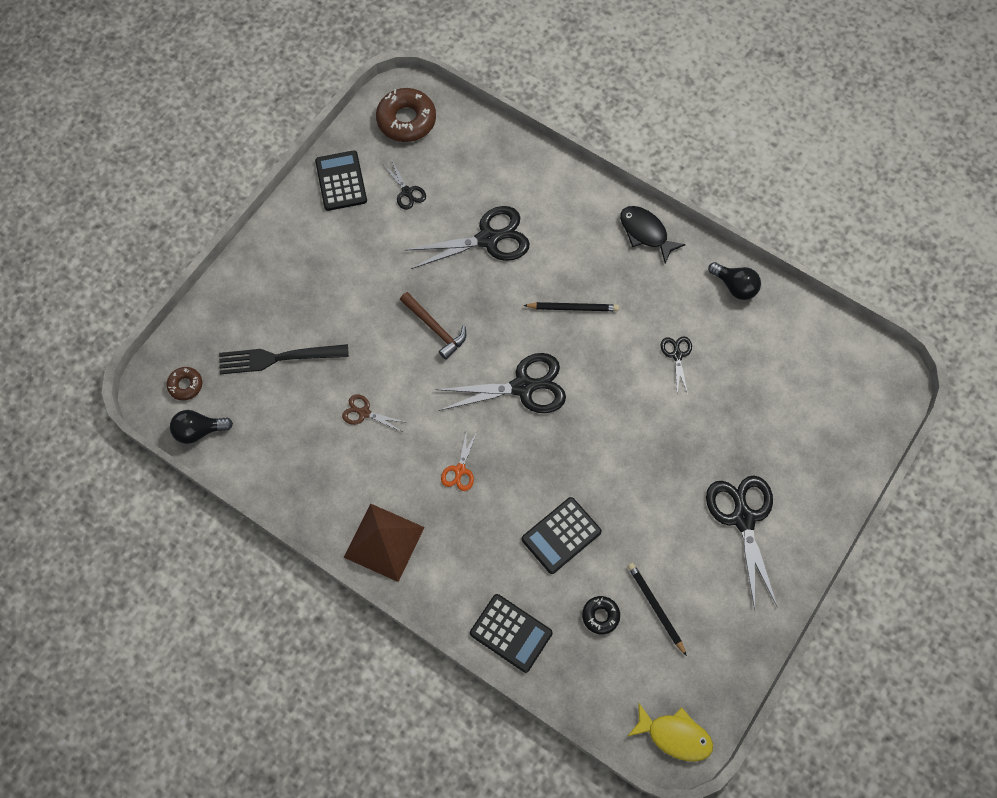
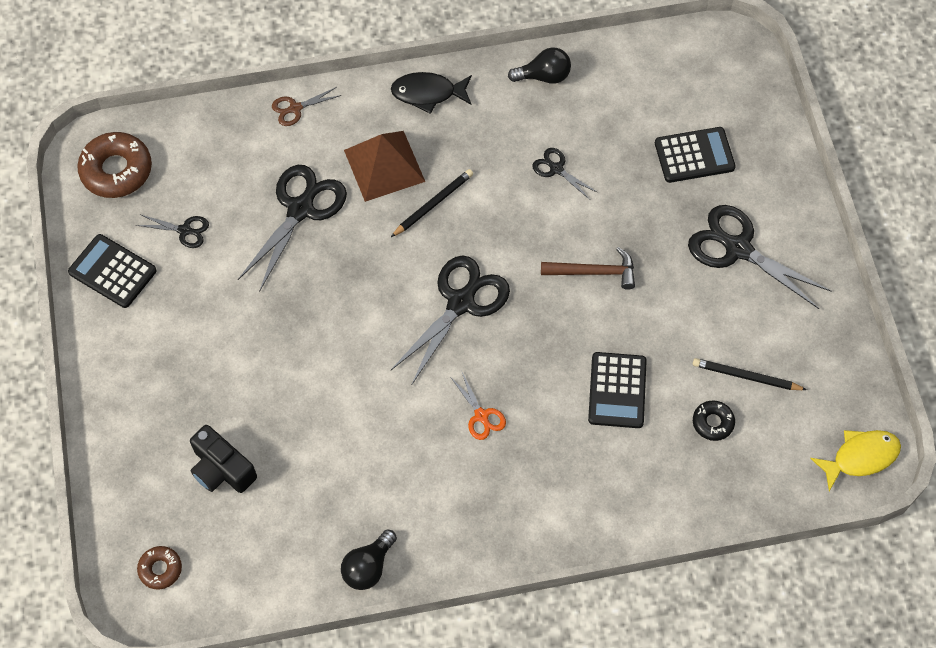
camera: 45 degrees left, 5 degrees down
(199, 430) = (217, 595): black light bulb -> black light bulb (368, 567)
(278, 358) = (222, 469): black fork -> black camera
(364, 413) = (349, 445): brown scissors -> brown scissors (295, 108)
(384, 542) = (481, 531): brown pyramid -> brown pyramid (384, 166)
(435, 328) = (335, 321): brown hammer -> brown hammer (594, 272)
(511, 633) = (660, 502): black calculator -> black calculator (694, 155)

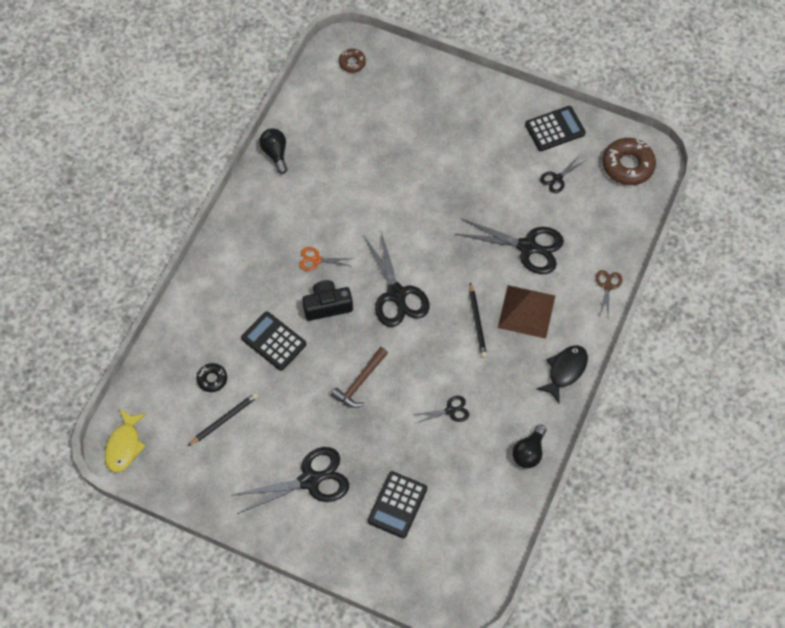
camera: 125 degrees right, 0 degrees up
(222, 469) = (386, 118): black camera -> black camera (327, 306)
(301, 209) = (528, 247): black scissors -> black scissors turned 45 degrees counterclockwise

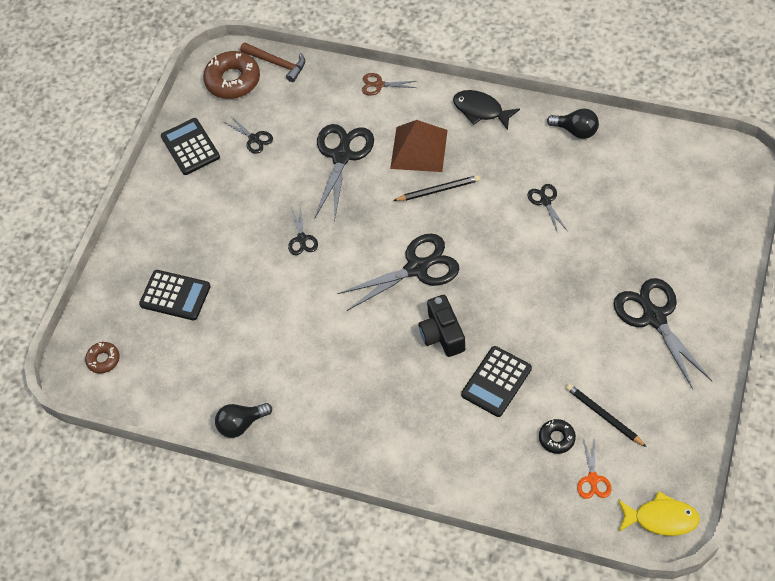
camera: 90 degrees left, 5 degrees down
(316, 260) = (384, 355): orange scissors -> orange scissors (593, 479)
(359, 382) = (530, 288): brown hammer -> brown hammer (277, 63)
(397, 505) = (660, 234): black calculator -> black calculator (175, 295)
(442, 208) = (302, 239): none -> black scissors

